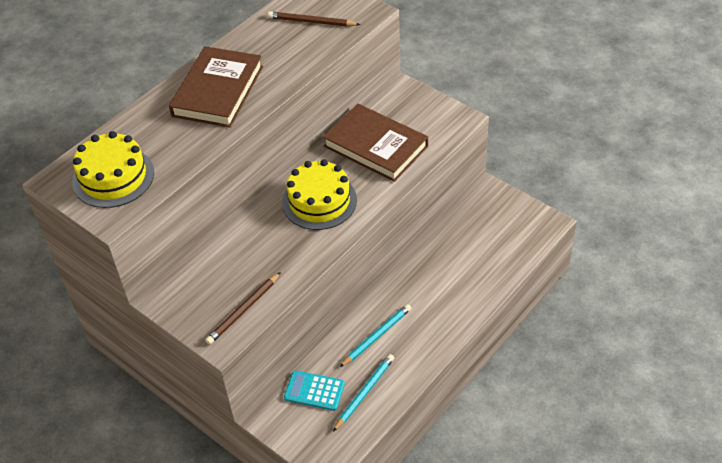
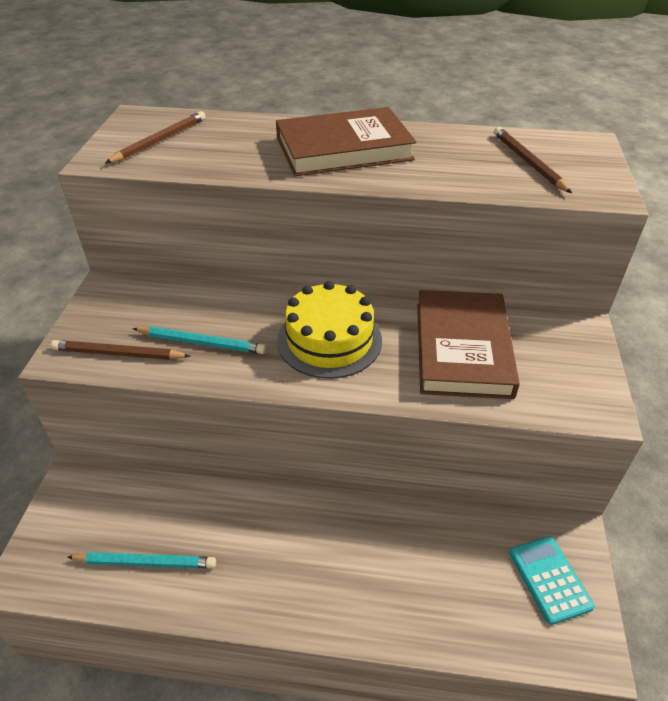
camera: 55 degrees right, 5 degrees down
(113, 177) = (160, 141): yellow cake -> brown pencil
(314, 391) = (126, 506): turquoise calculator -> turquoise calculator (549, 579)
(377, 336) = (241, 530): turquoise pencil -> turquoise pencil (201, 343)

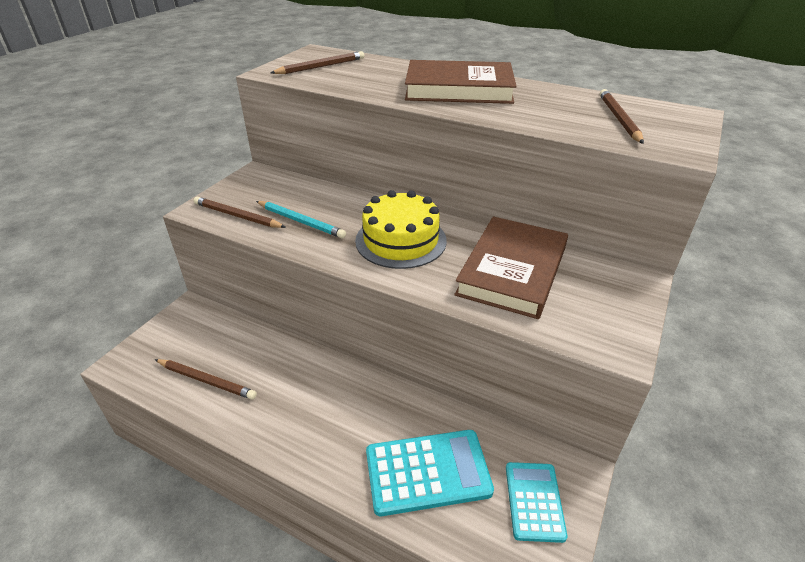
camera: 20 degrees right, 5 degrees down
(145, 562) = (206, 380): turquoise pencil -> brown pencil
(439, 585) = (427, 472): none -> turquoise calculator

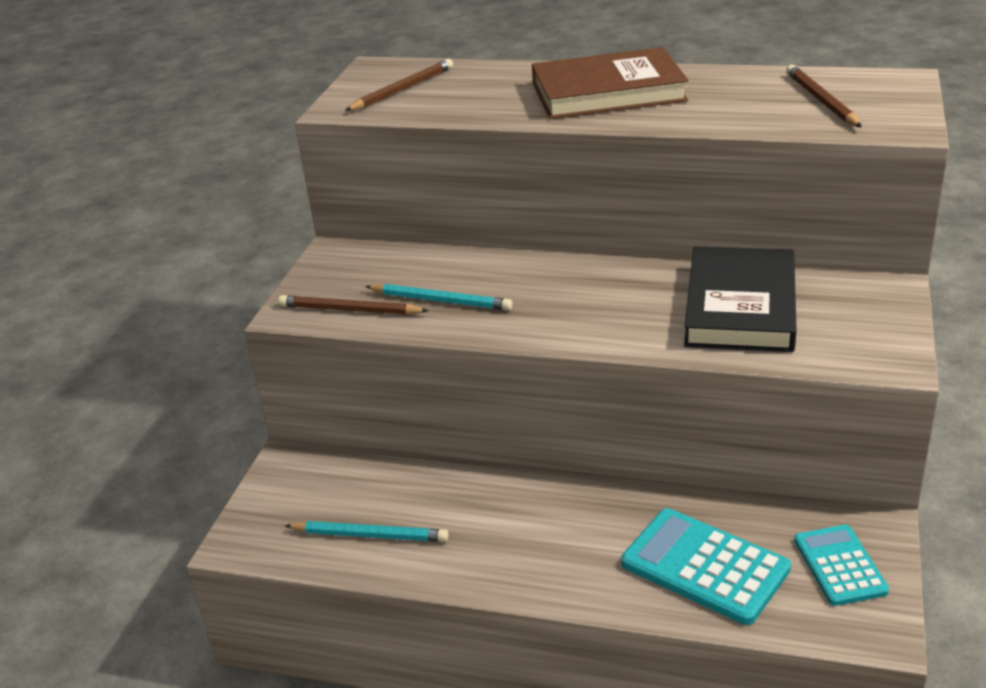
camera: 10 degrees left, 5 degrees down
(206, 380) = (369, 535): brown pencil -> turquoise pencil
(401, 240) = (585, 298): yellow cake -> none
(427, 472) = (704, 566): turquoise calculator -> turquoise calculator turned 120 degrees counterclockwise
(512, 271) = (740, 306): brown book -> black book

